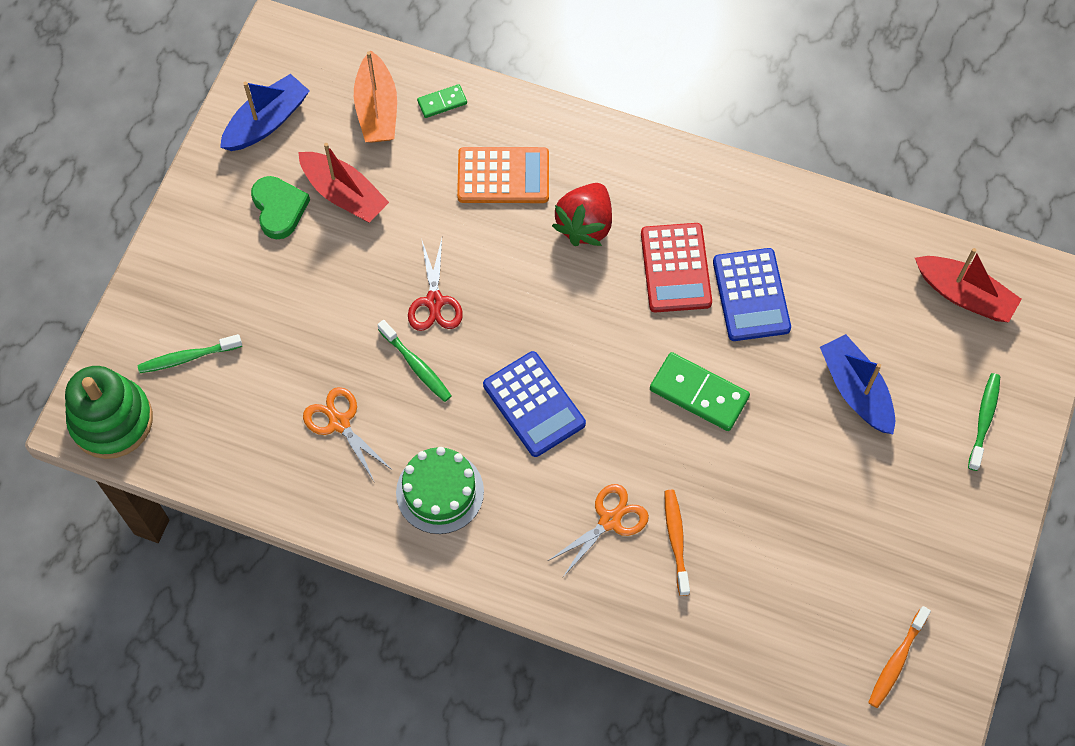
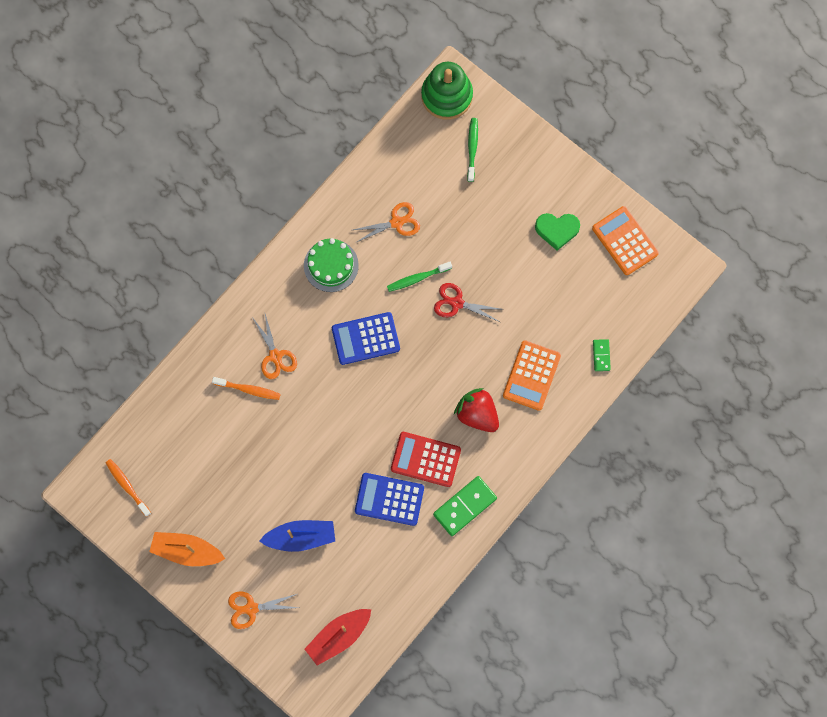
camera: 110 degrees right, 10 degrees up
(267, 122) = (625, 241): blue boat -> orange calculator
(344, 194) = (553, 272): red boat -> none
(377, 109) = (610, 312): orange boat -> orange boat (187, 551)
(699, 393) = (335, 440): green domino -> green domino (464, 506)
(984, 419) = (251, 608): green toothbrush -> orange scissors

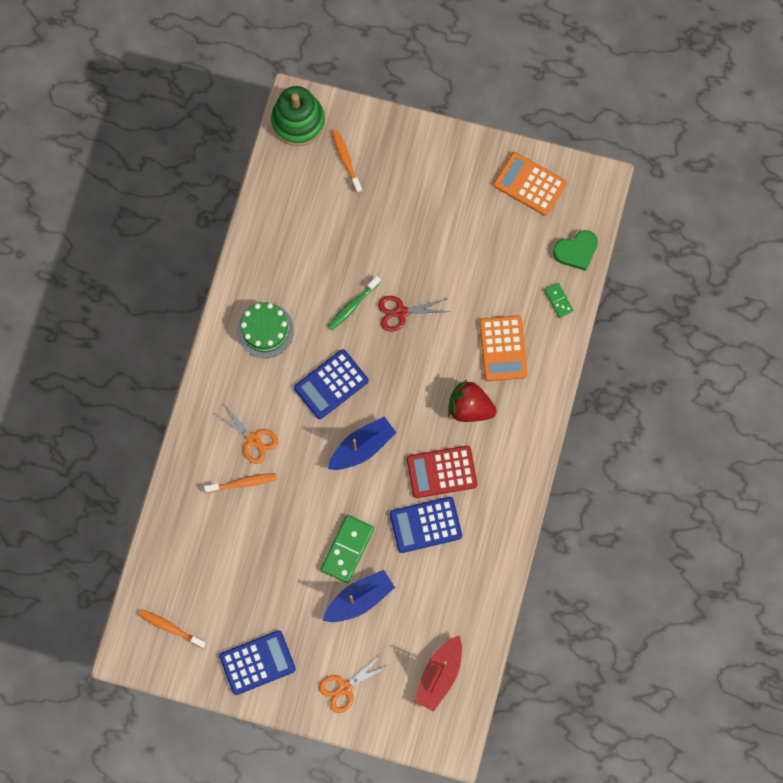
camera: 25 degrees left, 0 degrees up
(187, 551) = (257, 662): orange boat -> blue calculator
(366, 406) = (362, 447): none -> blue boat
(397, 222) = (308, 261): orange scissors -> none
(464, 506) = (499, 499): green domino -> green domino (347, 549)
(472, 148) = (346, 160): green toothbrush -> orange toothbrush
(557, 230) = (462, 202): green heart -> green heart (576, 251)

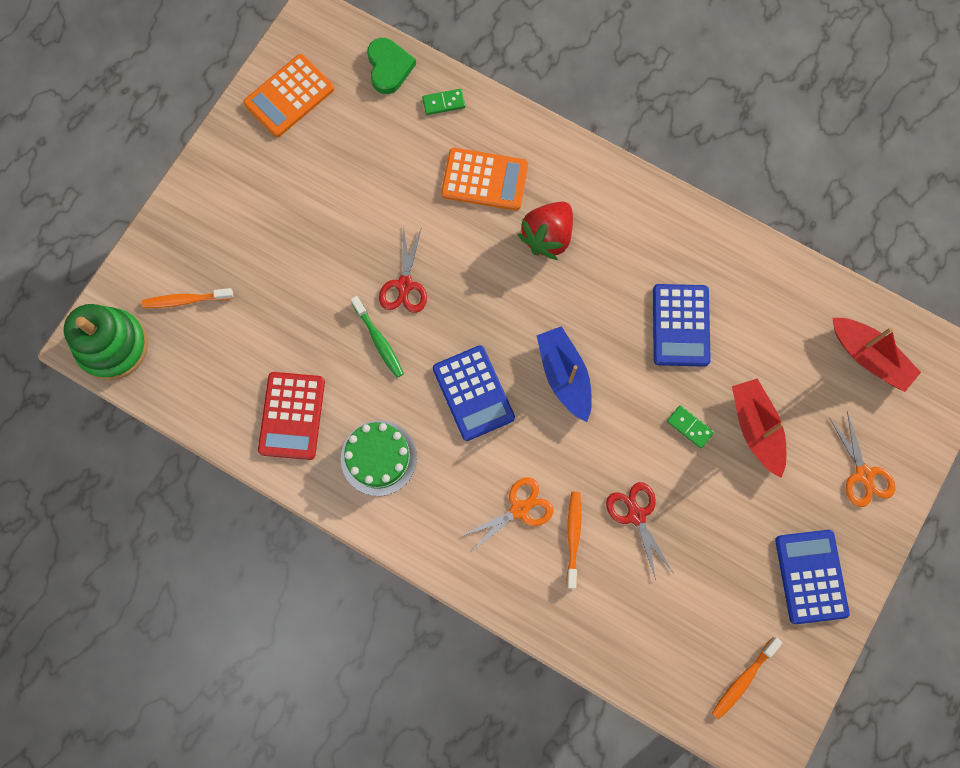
camera: 75 degrees left, 0 degrees up
(270, 524) = (636, 515): none -> red scissors
(347, 549) = (689, 427): green domino -> green domino, size x0.54
(359, 599) = (756, 428): blue boat -> red boat
(441, 472) = (619, 289): red calculator -> red calculator (292, 416)

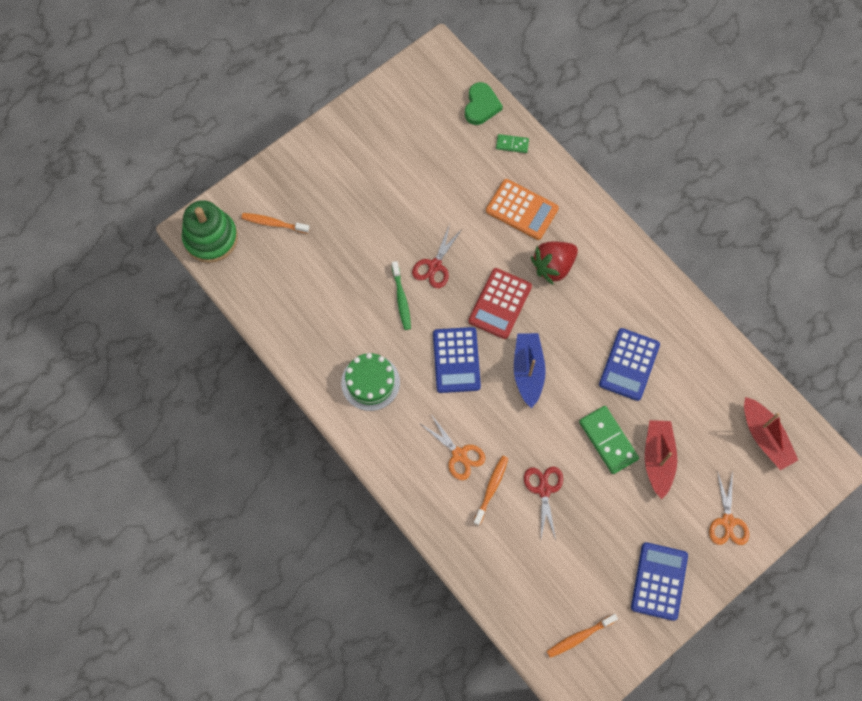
camera: 20 degrees right, 5 degrees down
(289, 96) = (401, 103): orange calculator -> none
(292, 416) = (319, 331): red calculator -> red calculator (500, 304)
(519, 509) = (459, 455): orange scissors -> orange scissors turned 60 degrees clockwise
(689, 427) = (608, 440): green domino -> green domino, size x1.85

